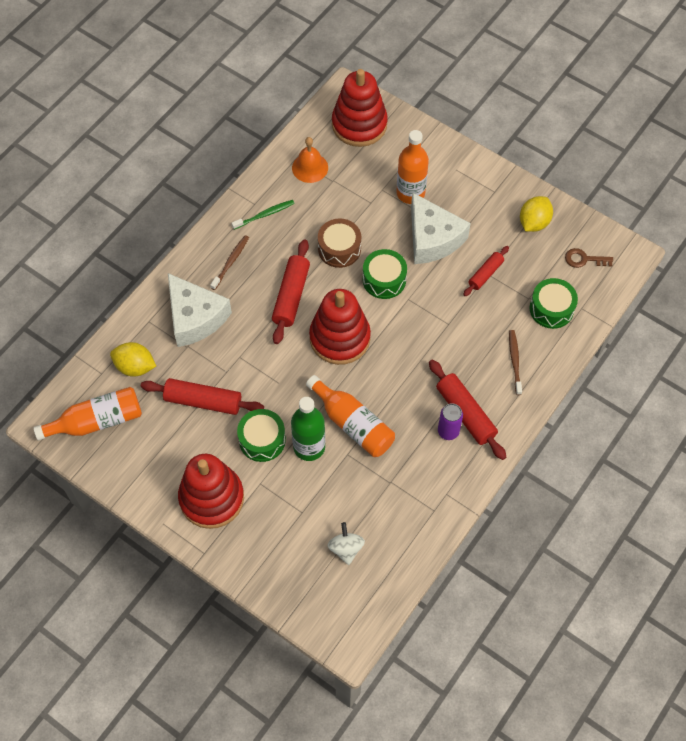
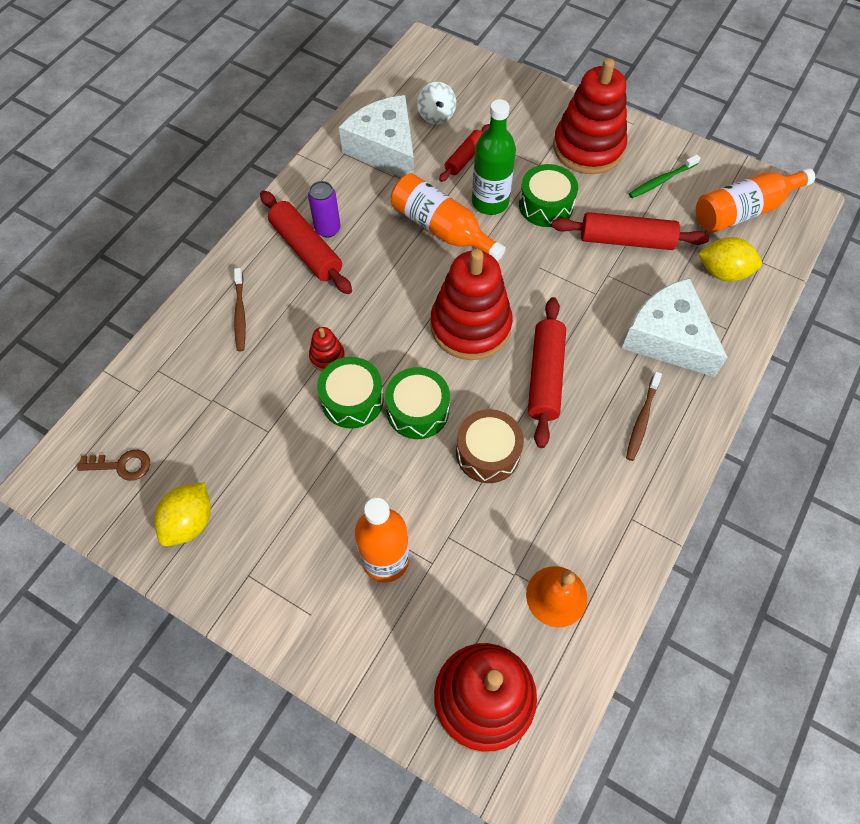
camera: 175 degrees right, 0 degrees up
(265, 214) = (610, 501): green toothbrush -> green toothbrush (661, 181)
(432, 238) = (349, 481): white cheese -> white cheese (385, 149)
(447, 323) = (327, 356): none -> red stacking toy
(485, 274) = (271, 430): red rolling pin -> red rolling pin (465, 158)
(551, 309) = (182, 386): green drum -> green drum (352, 400)

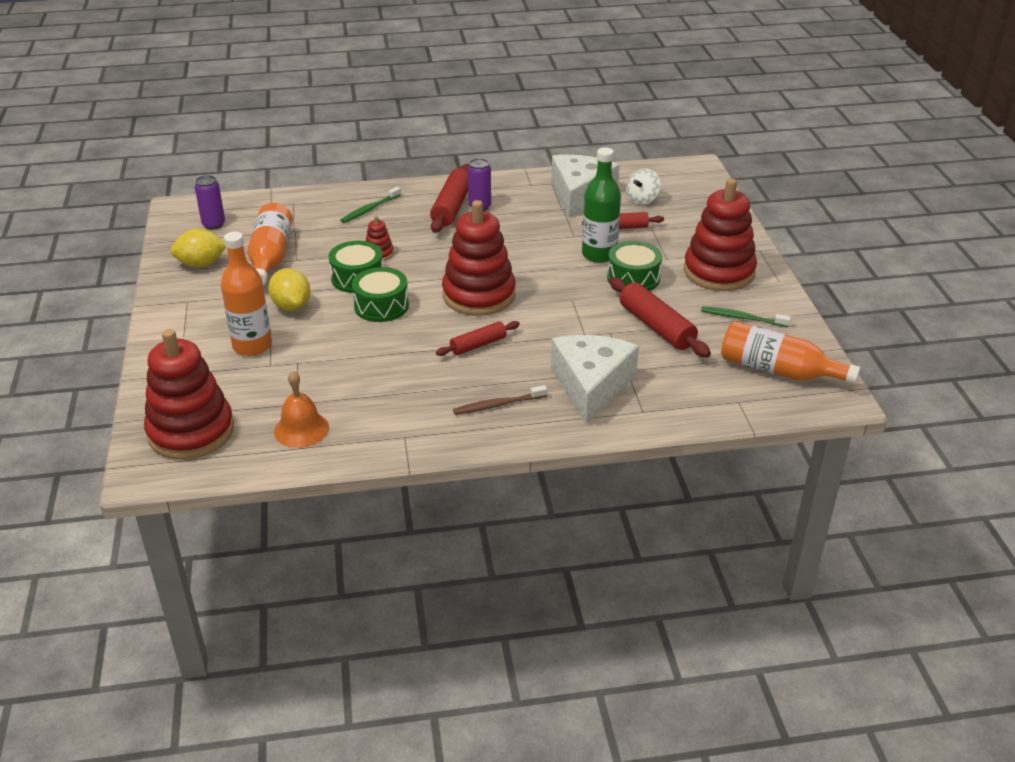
camera: 50 degrees right, 25 degrees down
(121, 465) = (214, 224): brown key -> purple can
(240, 314) = (369, 209): brown toothbrush -> green toothbrush
(442, 229) = (545, 247): orange bottle -> orange bottle (270, 257)
(488, 453) = (383, 349): brown drum -> none
(545, 377) = (478, 345): red rolling pin -> red rolling pin, size x0.61
(723, 272) = (697, 386): yellow lemon -> yellow lemon (291, 306)

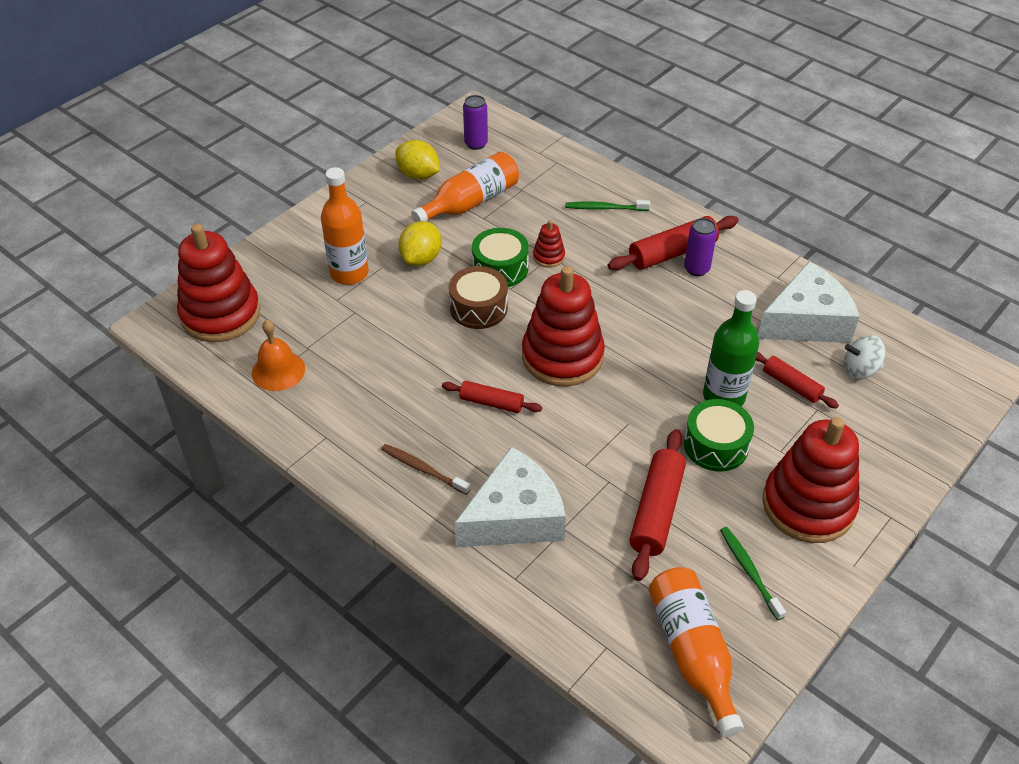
camera: 50 degrees right, 10 degrees up
(381, 306) = (478, 308): green drum -> brown drum

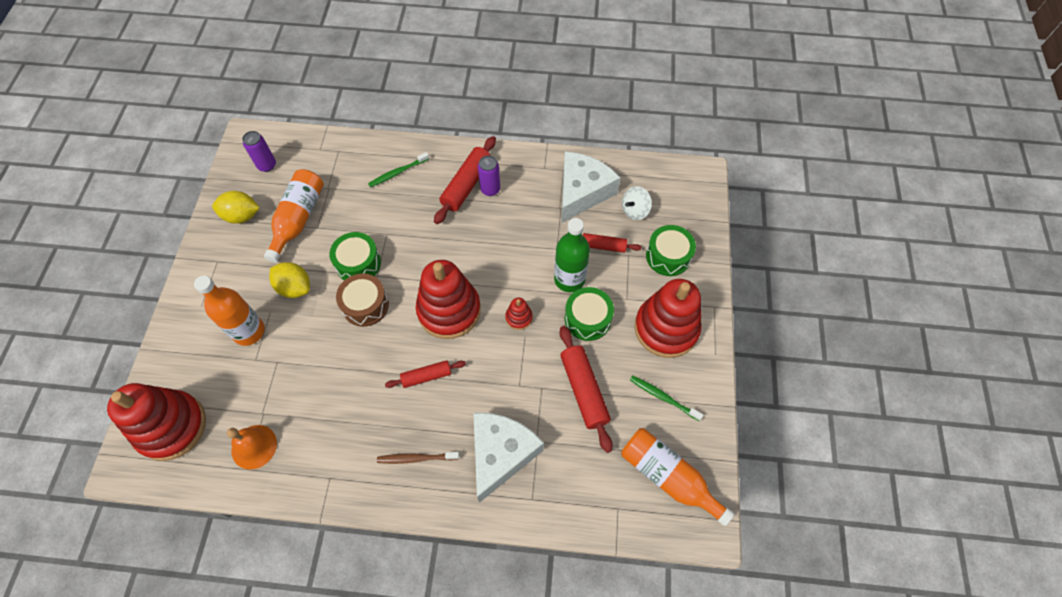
camera: 35 degrees left, 15 degrees up
(421, 258) = (295, 287): yellow lemon -> yellow lemon turned 45 degrees counterclockwise
(548, 257) = (386, 234): red stacking toy -> red stacking toy (519, 318)
(868, 435) = (668, 256): none -> green drum

